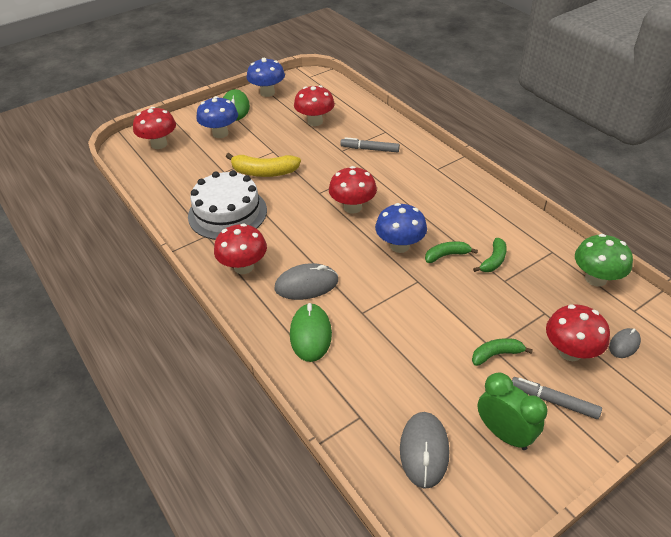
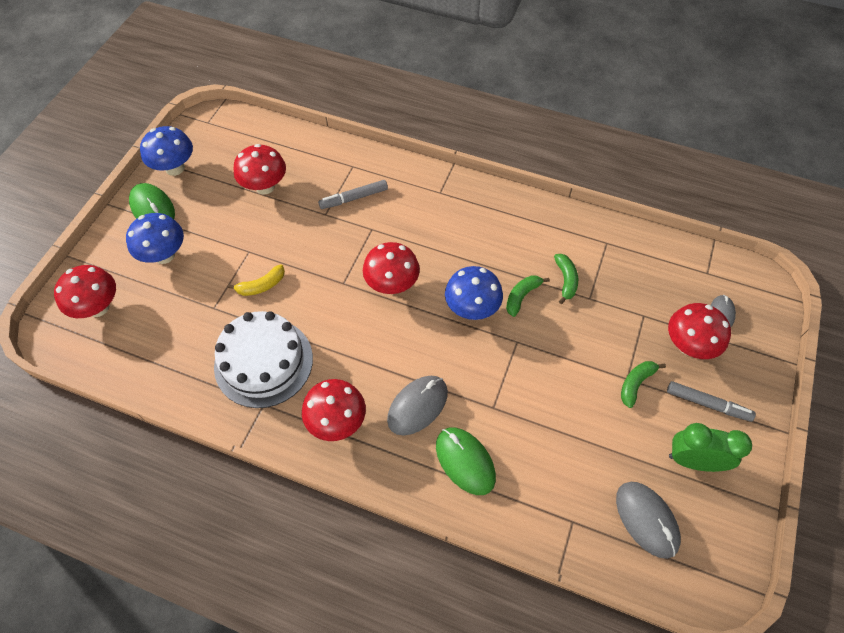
camera: 35 degrees left, 15 degrees up
(264, 172) = (261, 286): yellow banana -> yellow banana, size x0.61
(553, 401) = (707, 404): grey marker -> grey marker turned 150 degrees counterclockwise
(595, 279) = (659, 254): green mushroom -> none

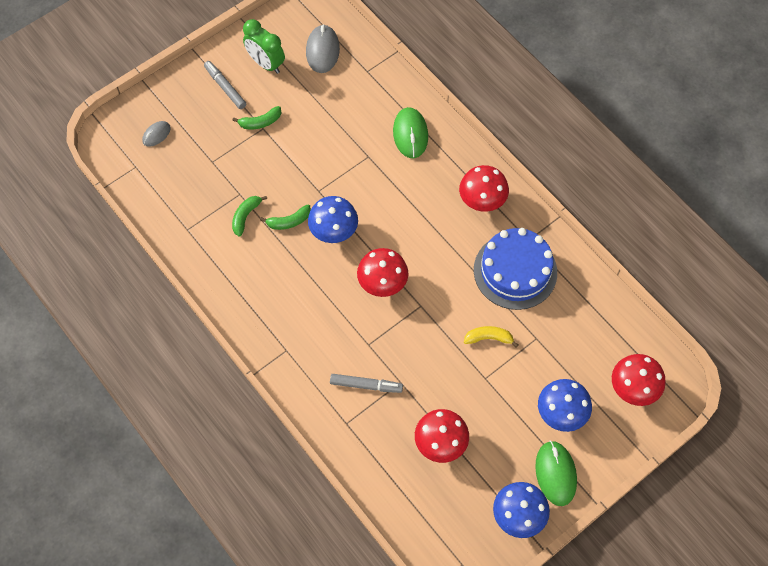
camera: 150 degrees left, 5 degrees up
(263, 362) = (515, 271): white cake -> blue cake
(417, 406) = (420, 183): grey mouse -> none
(688, 345) = (201, 127): red mushroom -> none

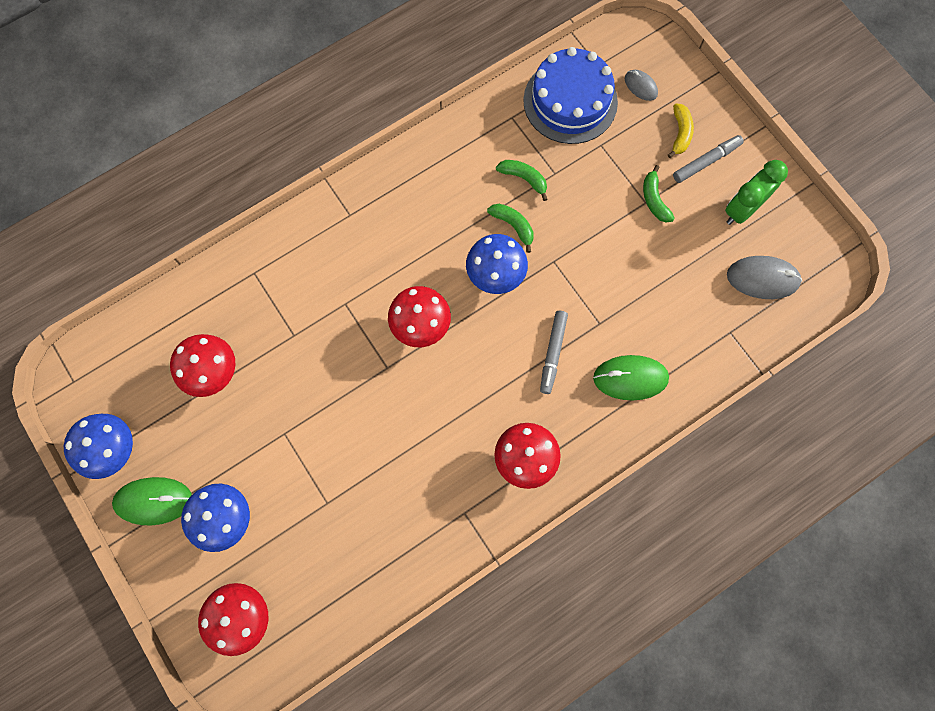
camera: 95 degrees right, 10 degrees up
(289, 221) = (513, 226): green banana -> green banana turned 150 degrees clockwise
(366, 385) = (295, 297): grey marker -> grey marker (553, 353)
(488, 338) = (334, 444): yellow banana -> yellow banana (680, 133)
(515, 271) = (421, 489): blue cake -> blue cake (570, 101)

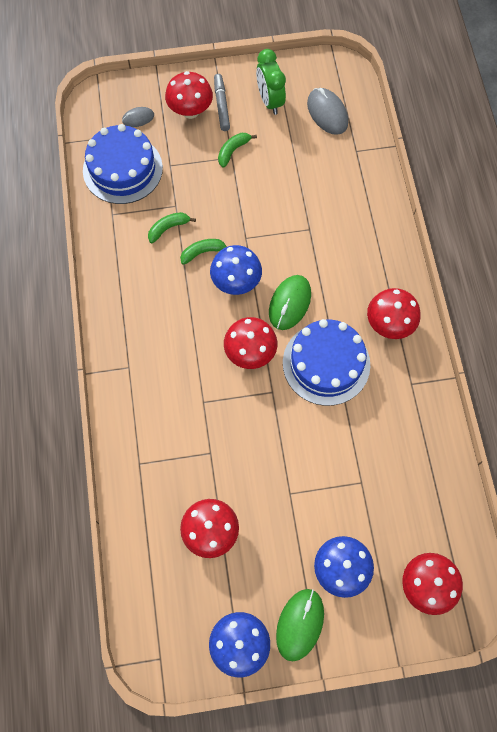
camera: 65 degrees left, 5 degrees down
(445, 410) = (326, 363): none -> blue cake
(553, 353) = (317, 270): grey marker -> none
(630, 378) = (360, 228): green mouse -> green mouse (289, 303)
(654, 200) = (233, 151): green banana -> green banana turned 120 degrees clockwise
(680, 133) = (190, 111): yellow banana -> red mushroom
(762, 278) = (327, 113): grey mouse -> grey mouse turned 60 degrees counterclockwise

